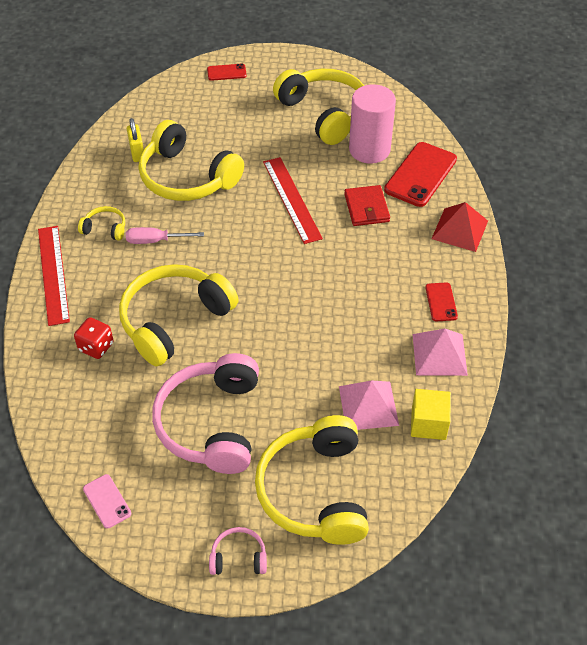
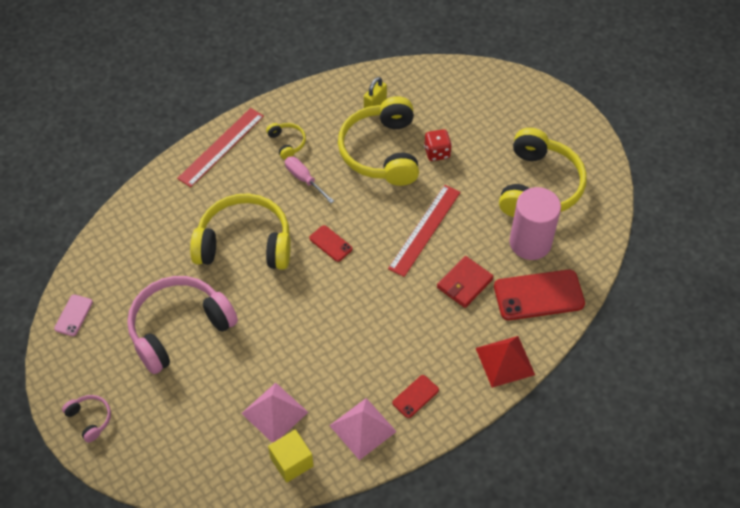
camera: 50 degrees right, 5 degrees up
(96, 347) = (184, 217): red dice -> red dice (437, 152)
(226, 72) = (515, 93): red phone -> red phone (331, 243)
(315, 491) = (175, 428): yellow headphones -> none

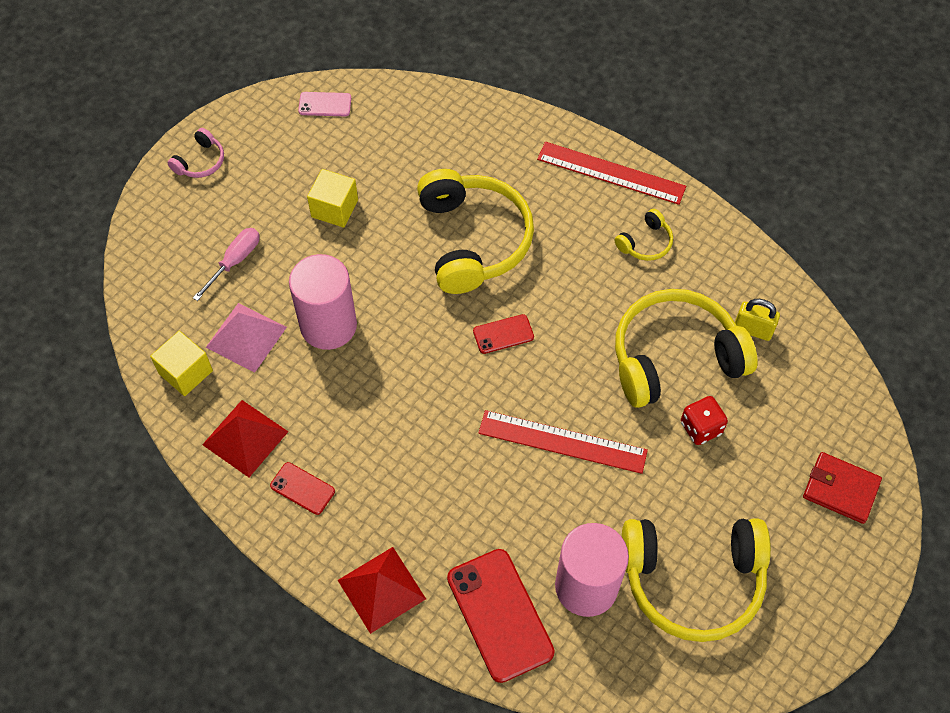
camera: 75 degrees right, 5 degrees up
(179, 328) = (334, 208): pink headphones -> yellow cube
(284, 353) = (328, 325): none -> pink cylinder
(304, 179) = (594, 277): pink screwdriver -> pink screwdriver (235, 261)
(331, 243) = (503, 334): red phone -> red phone turned 45 degrees clockwise
(363, 428) = (245, 438): pink pyramid -> red pyramid
(464, 283) = (490, 512): red wallet -> red wallet (840, 489)

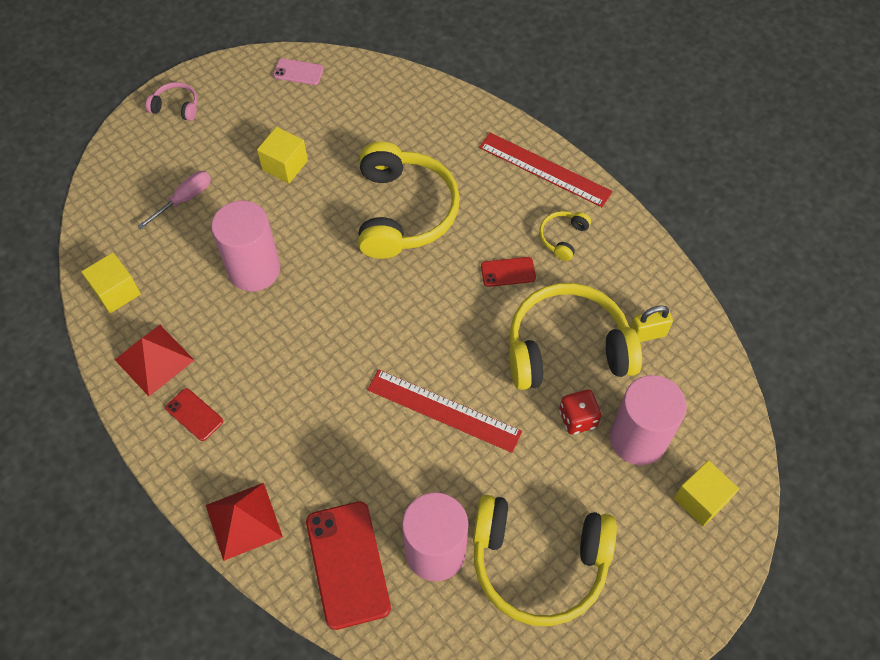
camera: 10 degrees right, 0 degrees up
(200, 161) = (176, 107): pink headphones -> pink headphones turned 120 degrees counterclockwise
(246, 337) = (178, 268): pink pyramid -> none
(503, 334) = (411, 302): red phone -> red phone (508, 272)
(645, 242) = (563, 238): yellow headphones -> yellow headphones turned 150 degrees clockwise
(752, 330) = (647, 334): yellow padlock -> yellow padlock turned 45 degrees counterclockwise
(765, 438) = (638, 439): none -> pink cylinder
(840, 489) = (701, 499): red wallet -> yellow cube

